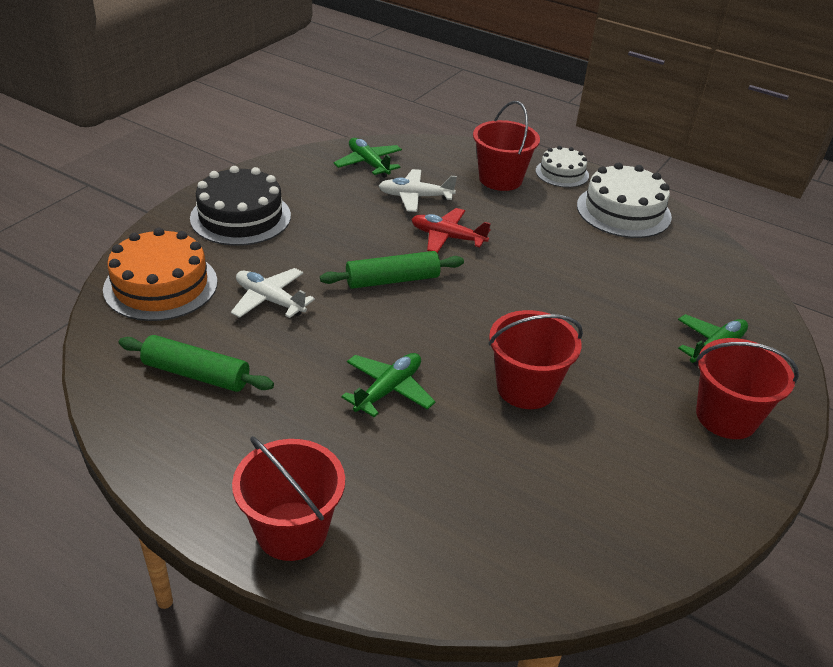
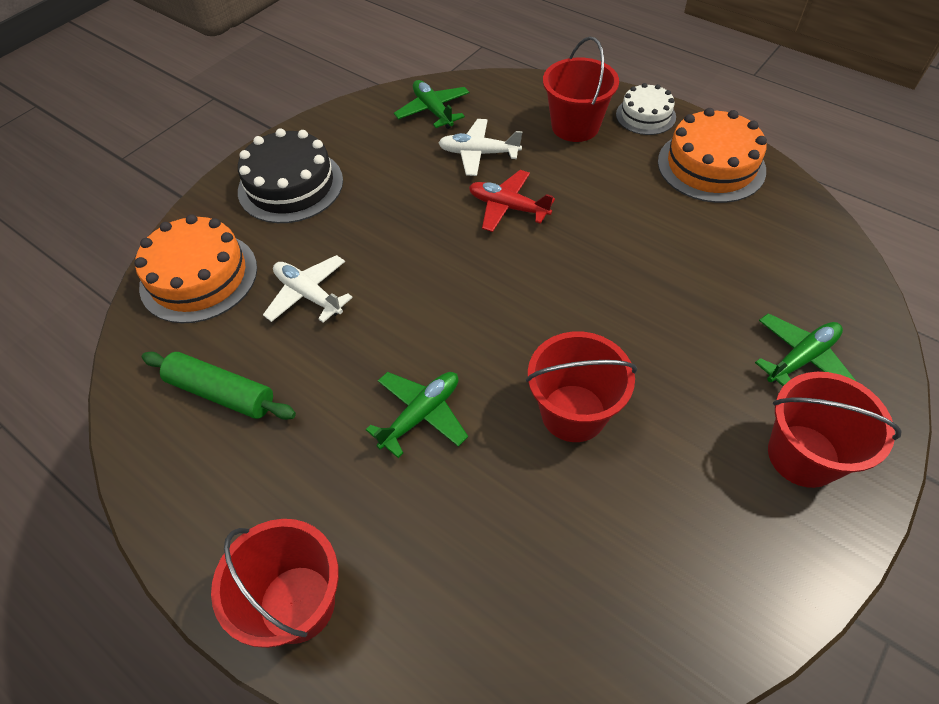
camera: 10 degrees right, 15 degrees up
(392, 280) = (441, 266): green rolling pin -> none
(623, 211) = (711, 166): white cake -> orange cake

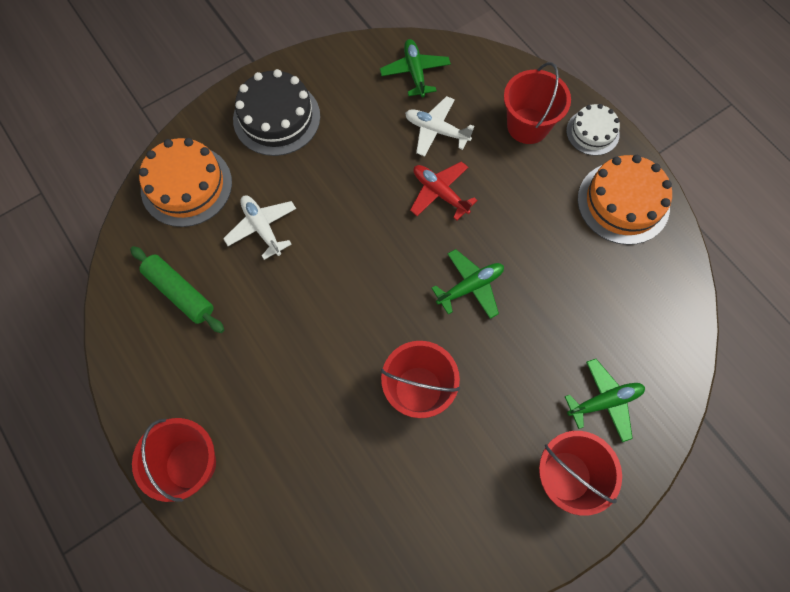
camera: 15 degrees right, 15 degrees up
(421, 415) = (311, 356): green plane -> green plane (470, 287)

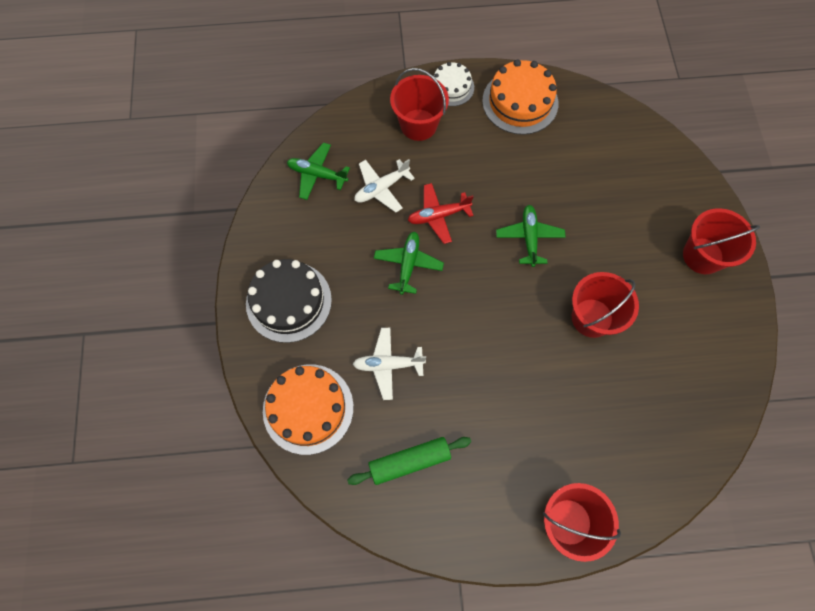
camera: 60 degrees left, 0 degrees up
(604, 401) = (661, 201): green plane -> green plane (408, 264)

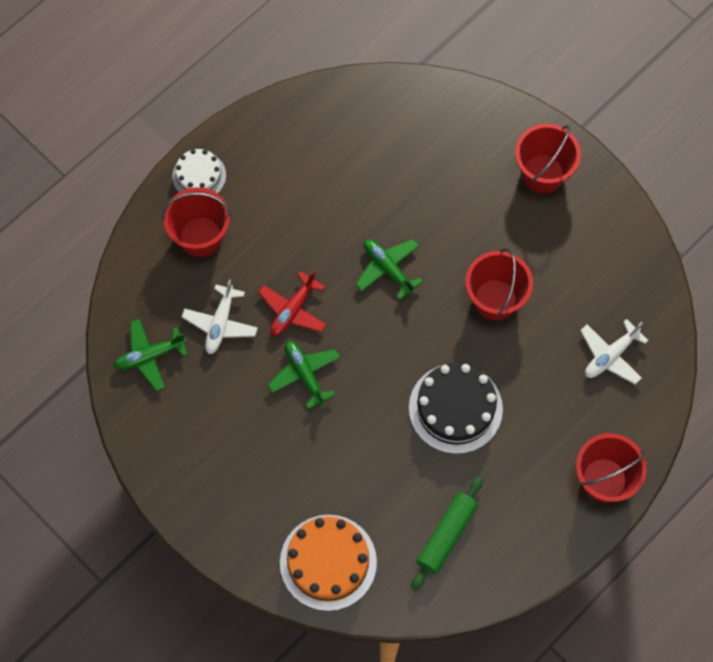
camera: 40 degrees left, 0 degrees up
(289, 301) = (230, 489): black cake -> black cake (455, 408)
(388, 365) = (362, 473): white plane -> white plane (610, 355)
(520, 102) = (275, 144): orange cake -> none

